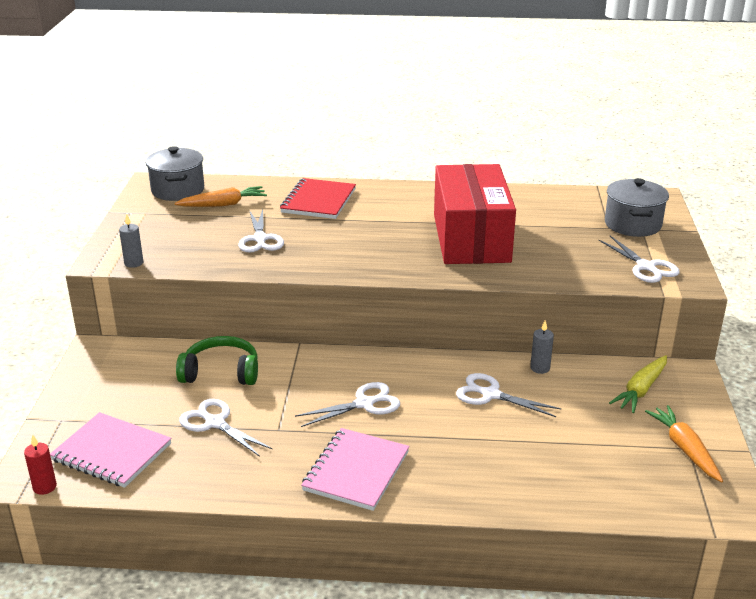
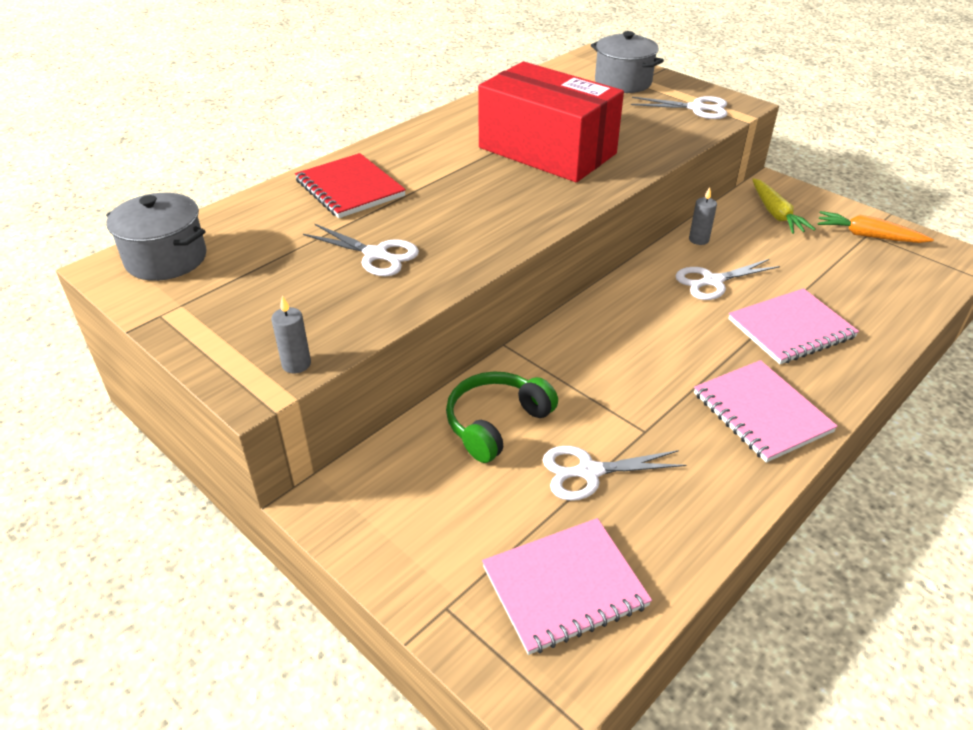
camera: 50 degrees left, 10 degrees up
(44, 487) = (581, 688): red candle -> none
(223, 204) = (257, 244): orange carrot -> none
(364, 404) = (656, 355): white scissors -> none
(479, 451) = (791, 328): none -> pink notebook

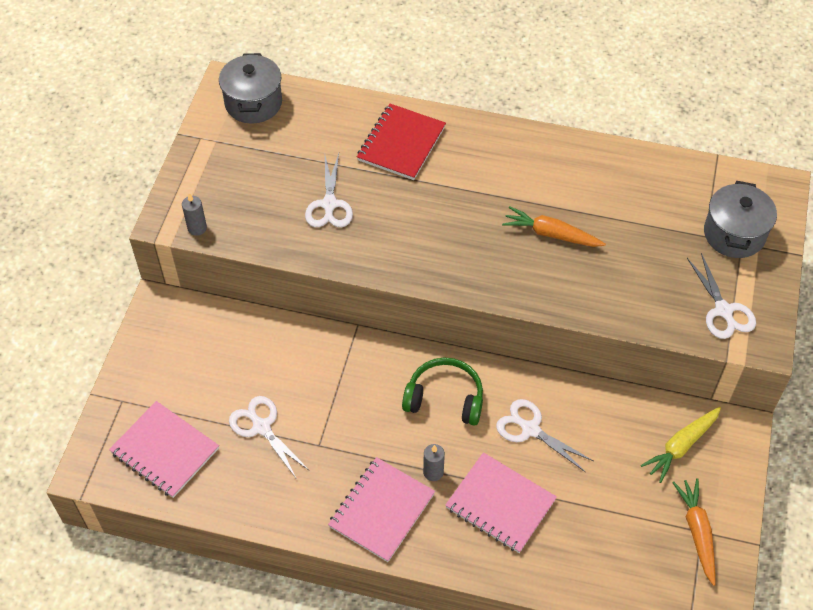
camera: 60 degrees right, 15 degrees up
(496, 423) = (275, 357): green headphones -> green headphones (445, 398)
(547, 150) = (551, 234): red box -> orange carrot
(698, 239) = (589, 399): grey candle -> grey candle (433, 472)

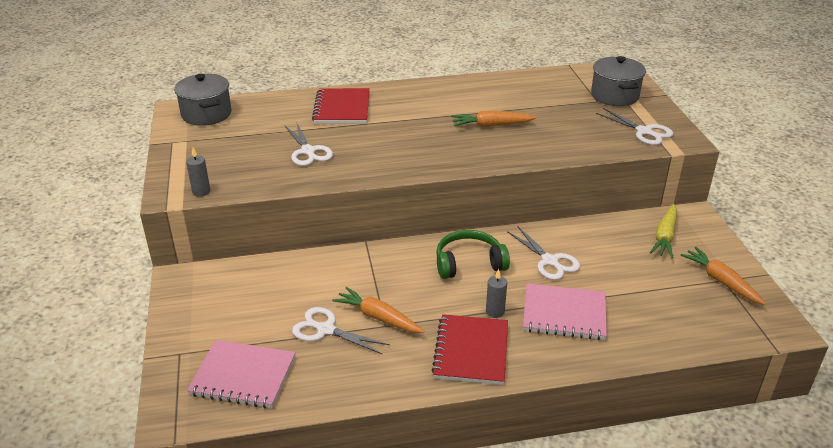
camera: 25 degrees left, 20 degrees down
(317, 432) = (378, 317): none -> orange carrot
(382, 510) = (471, 351): pink notebook -> red notebook
(530, 429) = (549, 261): white scissors -> white scissors turned 135 degrees counterclockwise

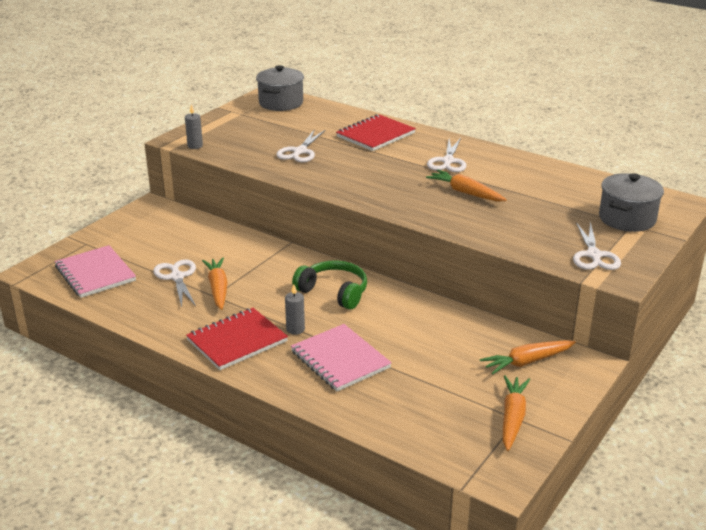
camera: 45 degrees right, 5 degrees down
(549, 261) = (395, 323): white scissors -> white scissors (448, 161)
(665, 237) = (527, 362): yellow carrot -> orange carrot

